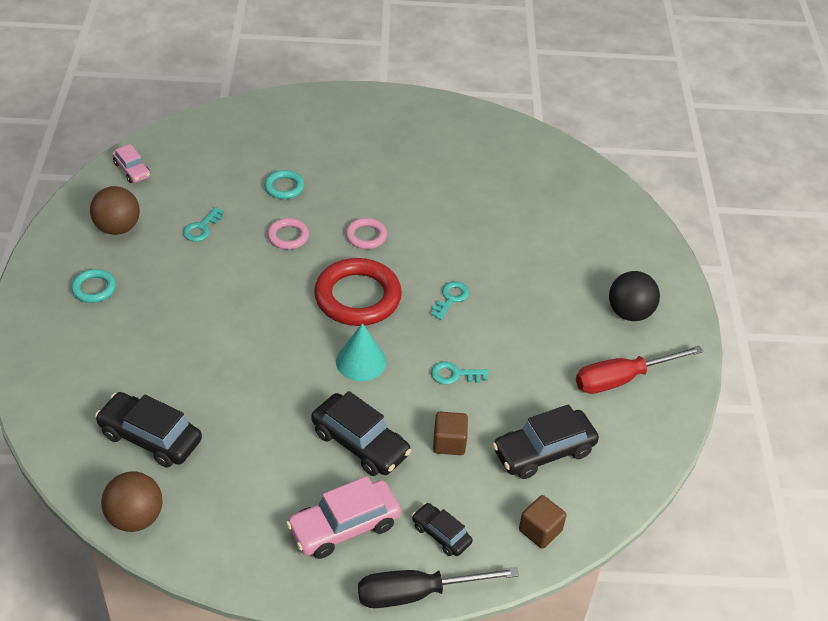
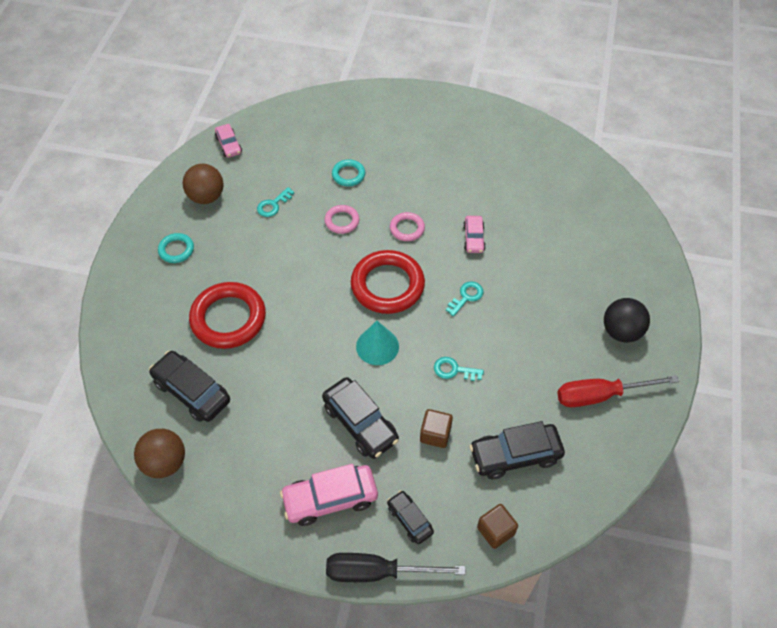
camera: 15 degrees right, 10 degrees up
(176, 354) = (228, 318): none -> red ring
(445, 238) = (473, 238): none -> pink car

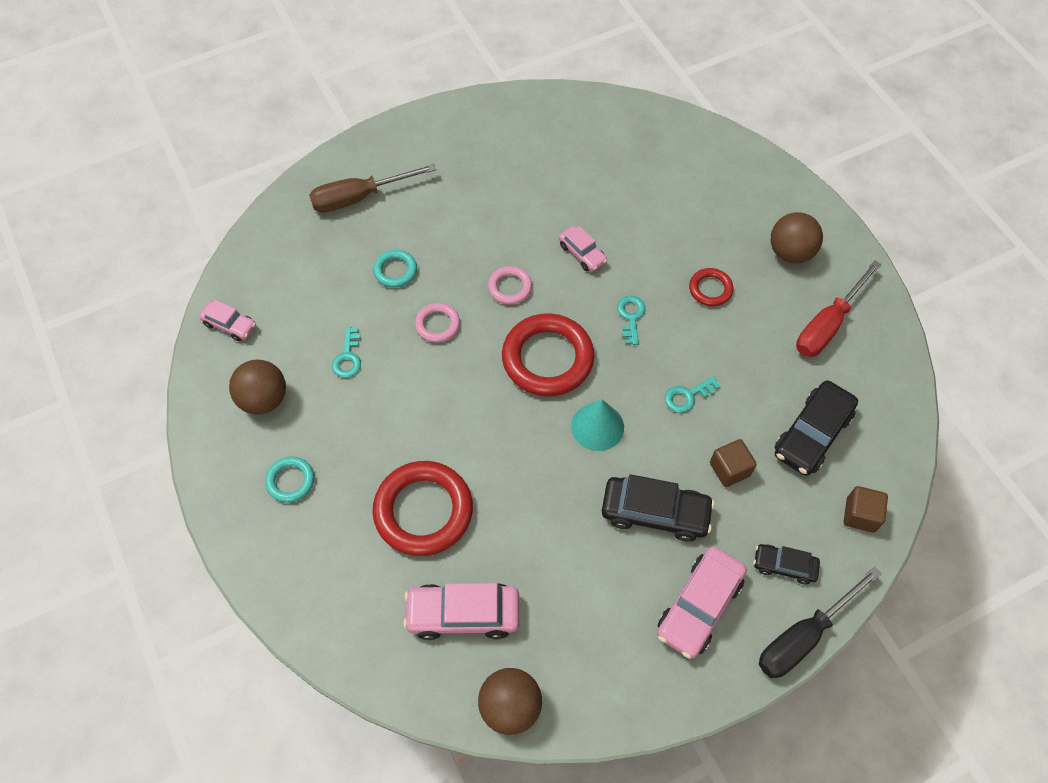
camera: 40 degrees left, 5 degrees up
(192, 391) = (463, 614): black car -> pink car
(369, 120) = (359, 197): none -> brown screwdriver
(538, 316) = (710, 289): none -> red ring
(621, 331) = (790, 252): black ball -> brown ball

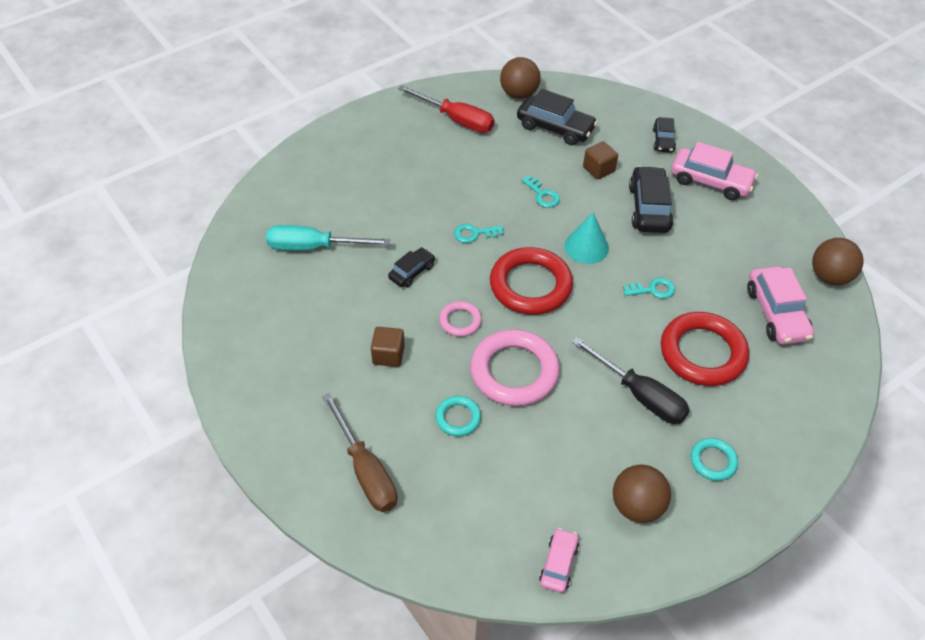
camera: 100 degrees left, 10 degrees down
(348, 357) = (569, 440): turquoise key -> turquoise key (653, 289)
(437, 324) = (514, 372): pink ring -> pink ring, size x2.01
(582, 253) = (412, 272): pink car -> black car
(627, 174) = (314, 247): none -> turquoise screwdriver
(710, 289) = (436, 186): red ring -> none
(790, 252) = (390, 140): brown ball -> brown ball (519, 94)
(803, 636) = (708, 131): black screwdriver -> black screwdriver (640, 395)
(860, 515) = (611, 105): brown cube -> brown cube (388, 355)

